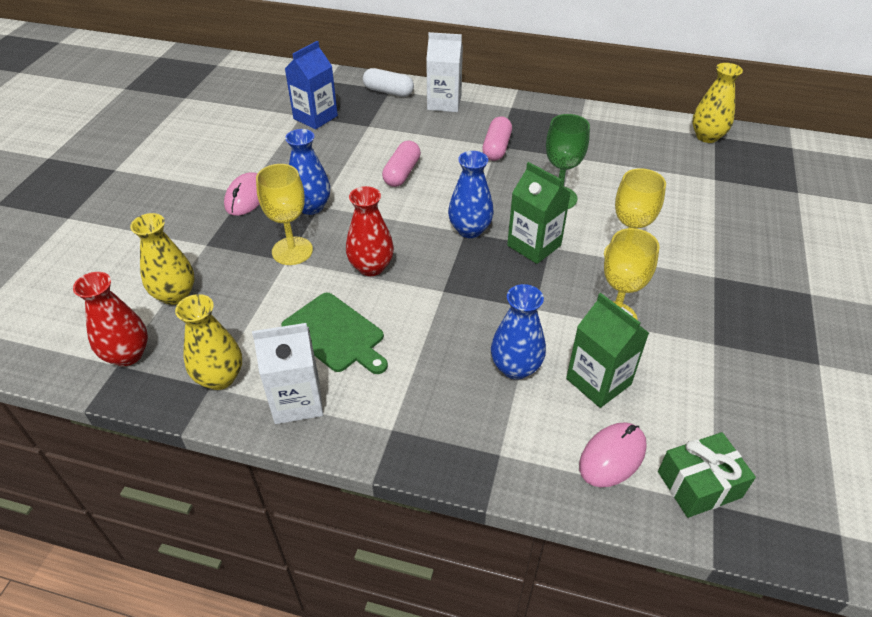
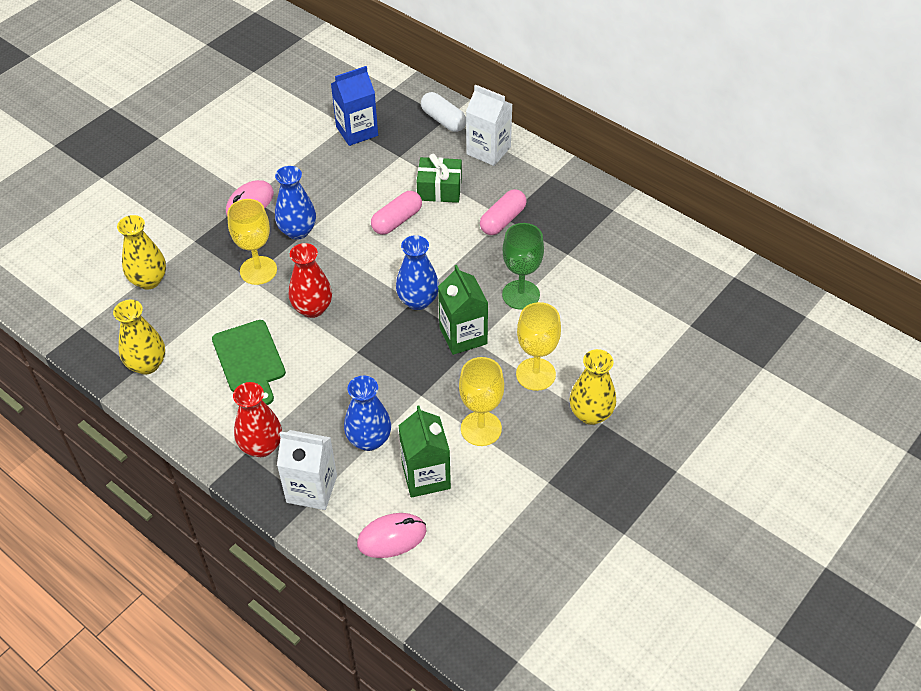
camera: 25 degrees right, 5 degrees up
(127, 355) = (92, 321): red vase -> red vase (261, 446)
(297, 401) = (191, 404): white carton -> white carton (311, 489)
(699, 484) = (441, 583): green gift -> green gift (439, 189)
(707, 136) = (725, 274): yellow vase -> yellow vase (590, 414)

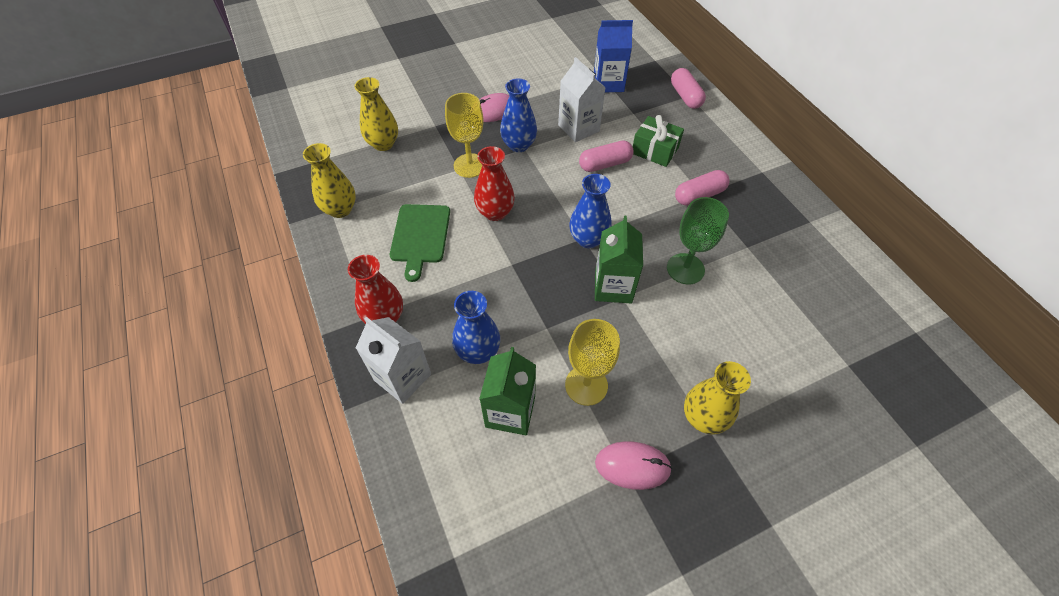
camera: 25 degrees right, 5 degrees up
(392, 537) = (446, 461): pink mouse -> pink mouse (632, 466)
(443, 120) = (685, 96): white capsule -> pink capsule
(488, 150) = (713, 132): white carton -> white carton (578, 128)
(535, 374) = (665, 352): yellow goblet -> none

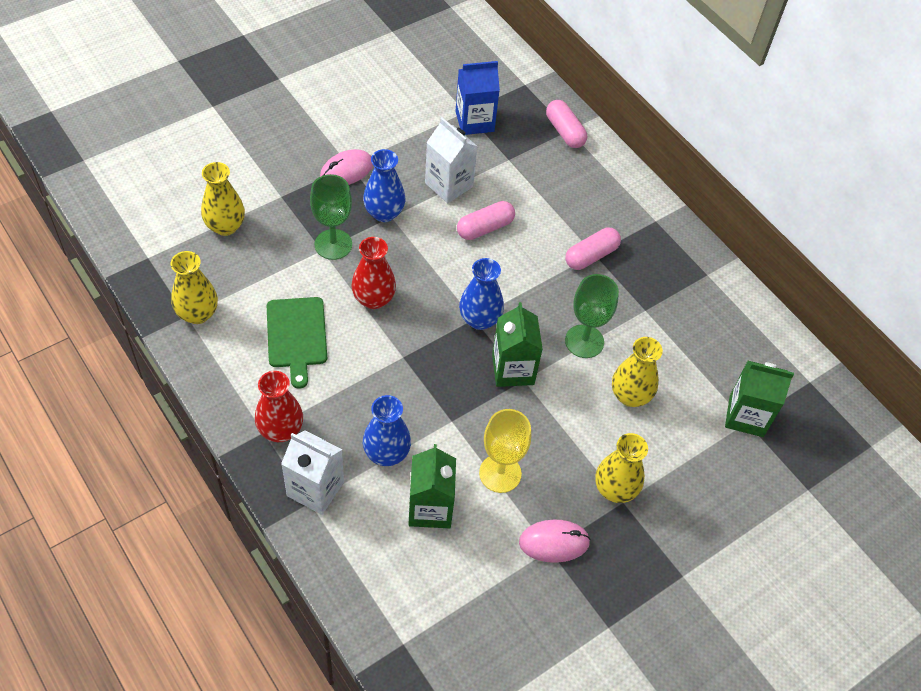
camera: 15 degrees left, 0 degrees up
(470, 165) = (333, 244): yellow goblet -> green goblet
(655, 150) = (538, 205): green gift -> none
(726, 324) = (630, 396): none -> yellow vase
(847, 359) = (746, 416): none -> green carton

